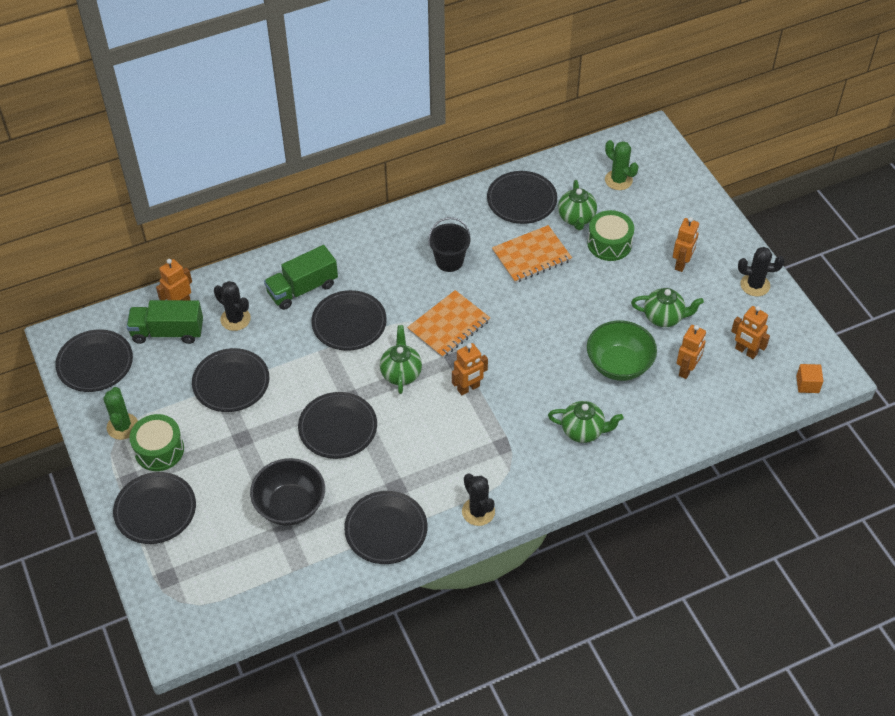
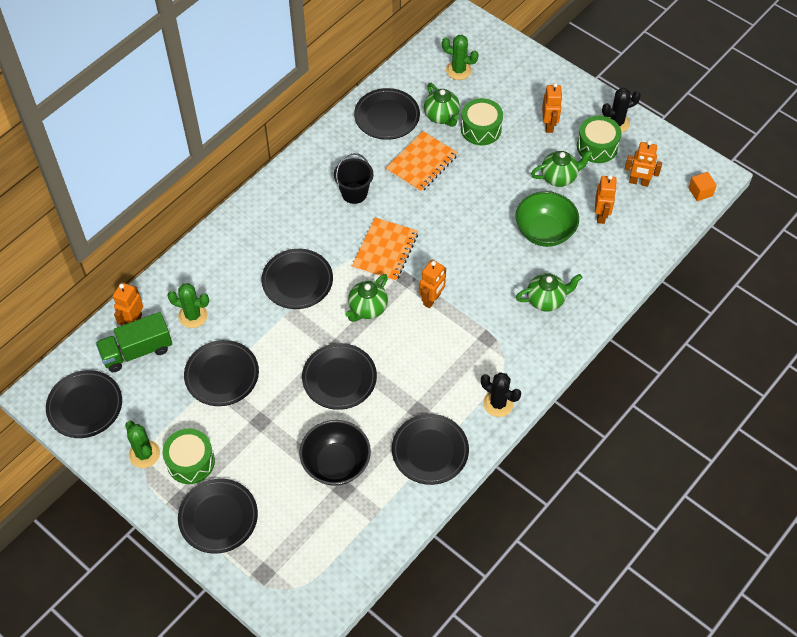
camera: 25 degrees left, 5 degrees up
(235, 319) = (193, 315): black cactus -> green cactus
(302, 289) = (238, 265): green truck -> none
(401, 373) = (367, 309): green teapot -> green teapot turned 120 degrees counterclockwise
(721, 301) = (597, 146): none -> green drum

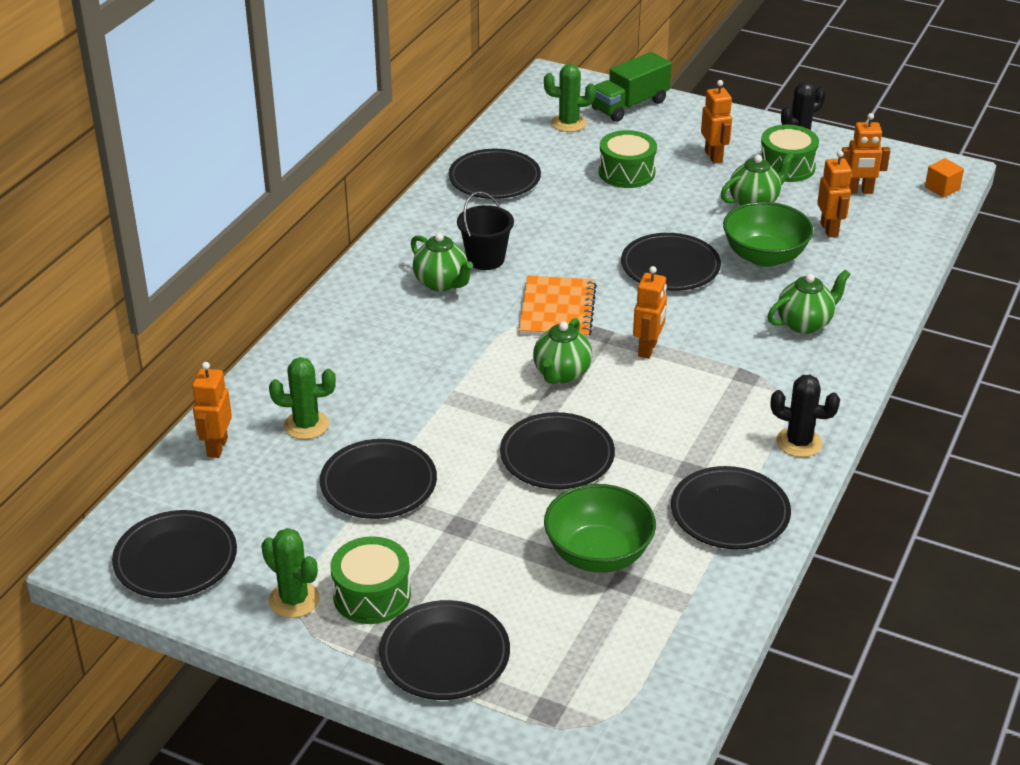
camera: 15 degrees left, 20 degrees down
(137, 351) = (235, 480): green truck -> green truck (630, 105)
(297, 281) = (446, 362): black plate -> black plate (670, 267)
(336, 463) = (598, 554): black bowl -> green bowl
(422, 163) = (564, 216): orange notebook -> none
(442, 116) = (568, 168): green teapot -> green teapot (442, 283)

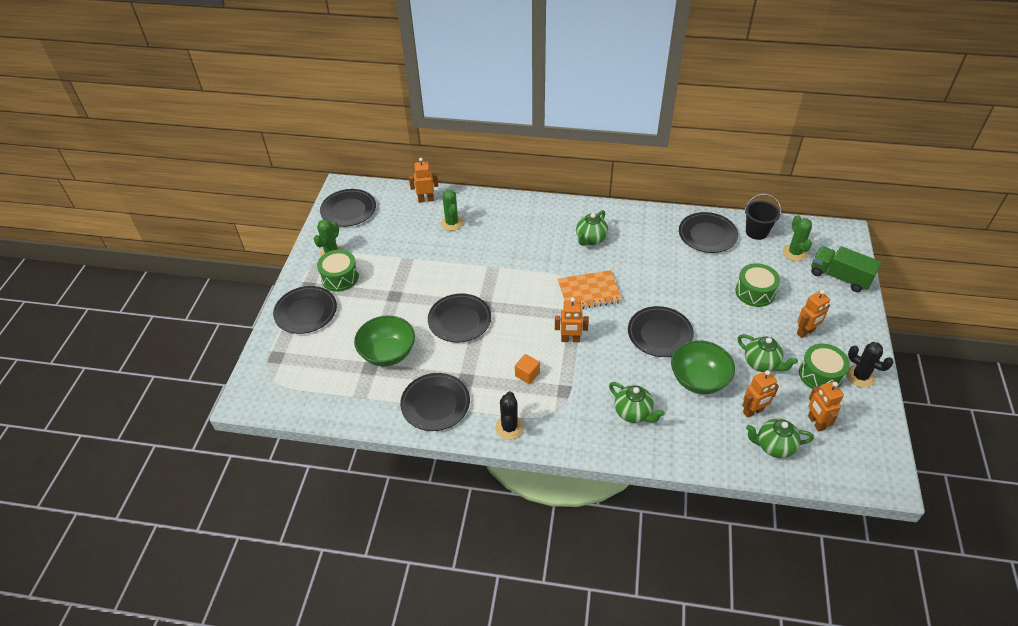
camera: 75 degrees right, 10 degrees up
(378, 484) = (416, 259): black plate -> none
(485, 259) = (623, 251): black bucket -> black bucket (756, 232)
(561, 374) = (530, 307): green teapot -> green teapot (774, 446)
(942, 188) = (855, 476): orange cube -> orange cube (527, 374)

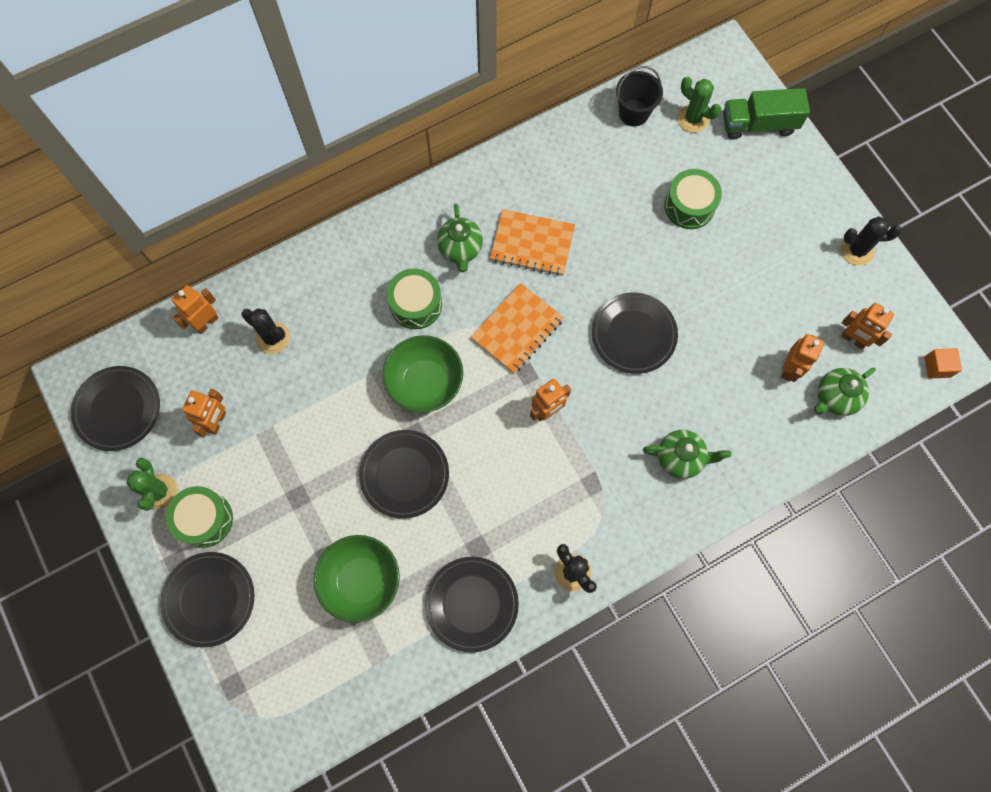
camera: 40 degrees left, 25 degrees up
(452, 223) = (273, 338): green cactus -> black cactus
(527, 374) = (537, 491): orange cube -> orange cube (937, 367)
(636, 259) = (532, 244): none -> orange notebook
(698, 380) = (713, 367): green bowl -> green bowl (425, 382)
(707, 235) = (585, 154): black plate -> none
(761, 364) = (758, 301): green teapot -> none
(805, 332) = (773, 227): orange robot -> orange robot (217, 422)
(820, 375) = (820, 275): green drum -> green drum (416, 304)

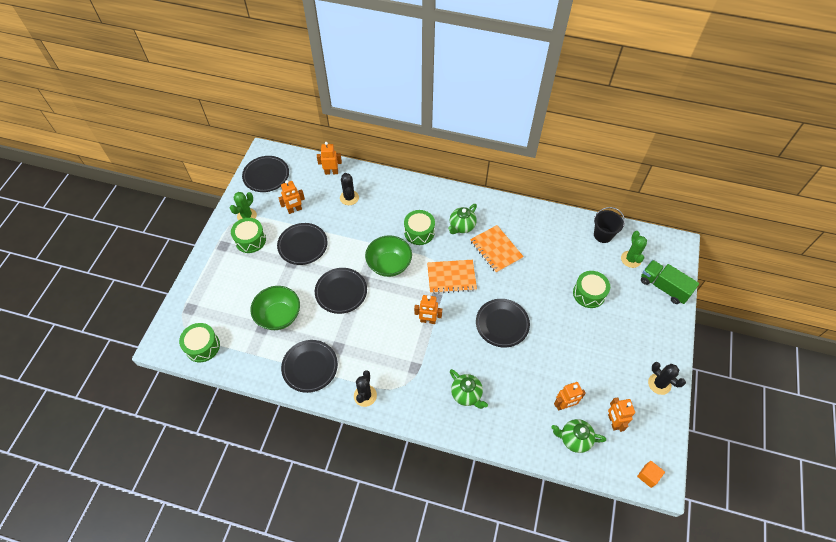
camera: 45 degrees right, 15 degrees down
(209, 599) = (219, 270): black plate -> black plate (303, 245)
(308, 714) = (202, 346): none -> green drum

